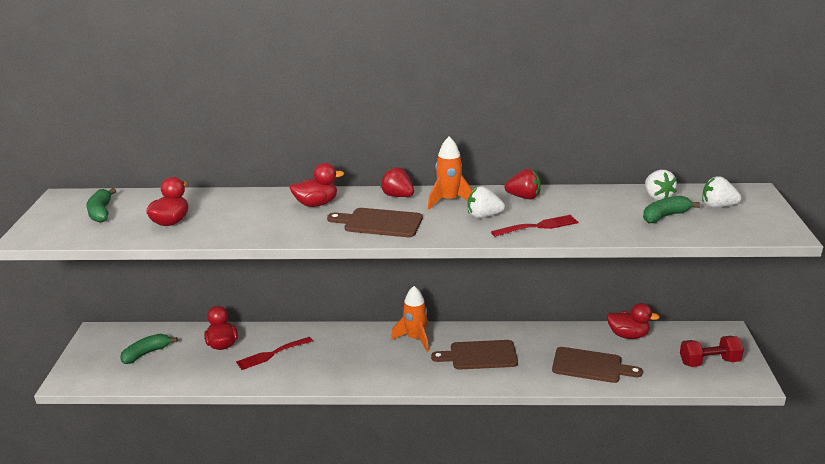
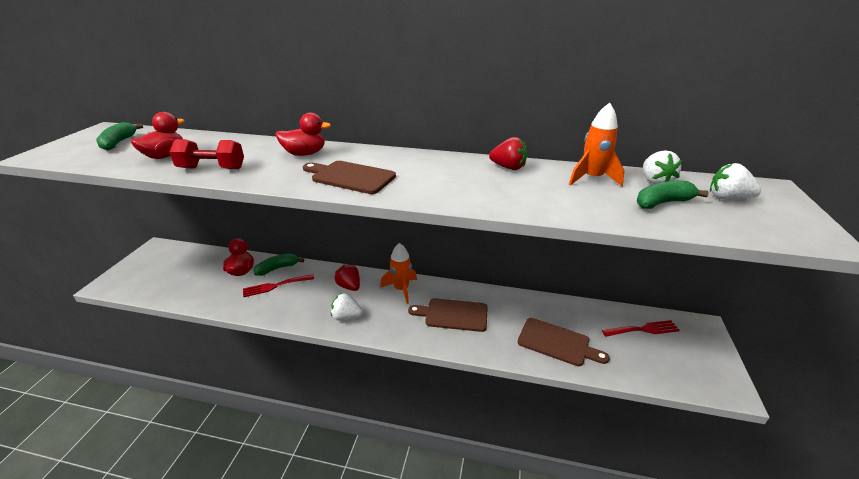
camera: 10 degrees right, 5 degrees up
(146, 353) = (180, 270): green banana -> green banana (277, 268)
(398, 196) = (384, 154): red strawberry -> red strawberry (349, 286)
(449, 201) = (431, 163): orange rocket -> orange rocket (592, 179)
(483, 216) = (459, 181): white strawberry -> white strawberry (347, 317)
(538, 226) = (513, 198): red fork -> red fork (643, 329)
(628, 335) = (600, 315): red duck -> none
(709, 362) = (681, 358): red dumbbell -> red dumbbell (212, 168)

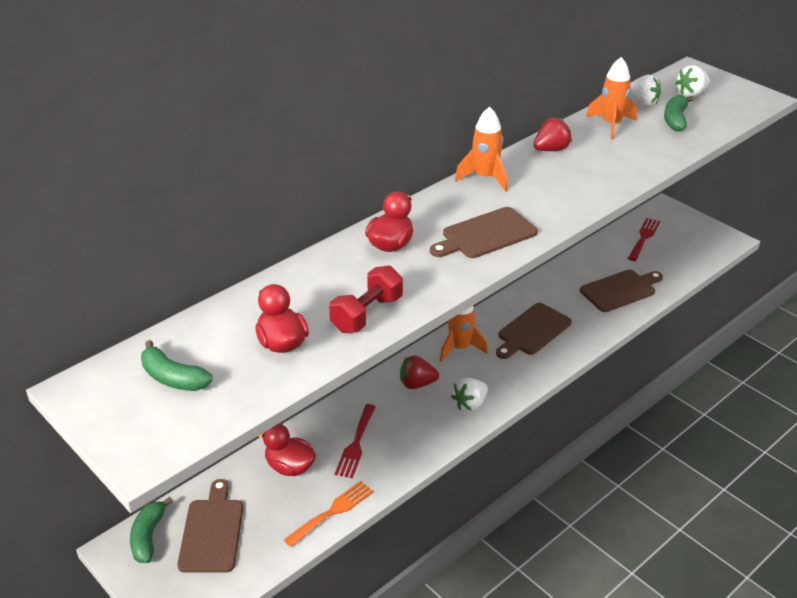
camera: 55 degrees left, 5 degrees up
(177, 268) = (212, 532): none -> brown cutting board
(209, 301) = (332, 511): none -> orange fork
(277, 268) = (318, 432): green banana -> green banana (148, 537)
(430, 157) = (485, 178): none -> orange rocket

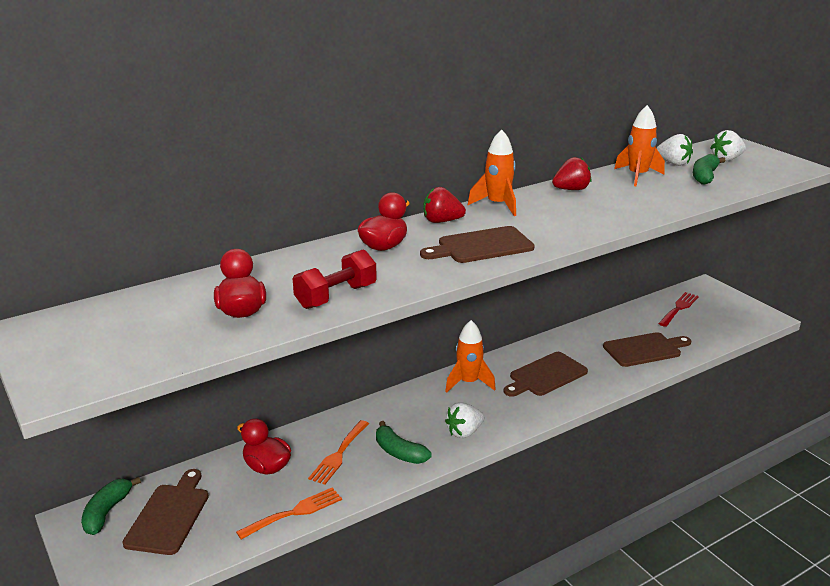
camera: 10 degrees right, 10 degrees down
(173, 378) = (123, 328): green banana -> green banana (399, 452)
(356, 444) = (339, 454): red fork -> orange fork
(417, 384) = (416, 409): red strawberry -> red strawberry (442, 221)

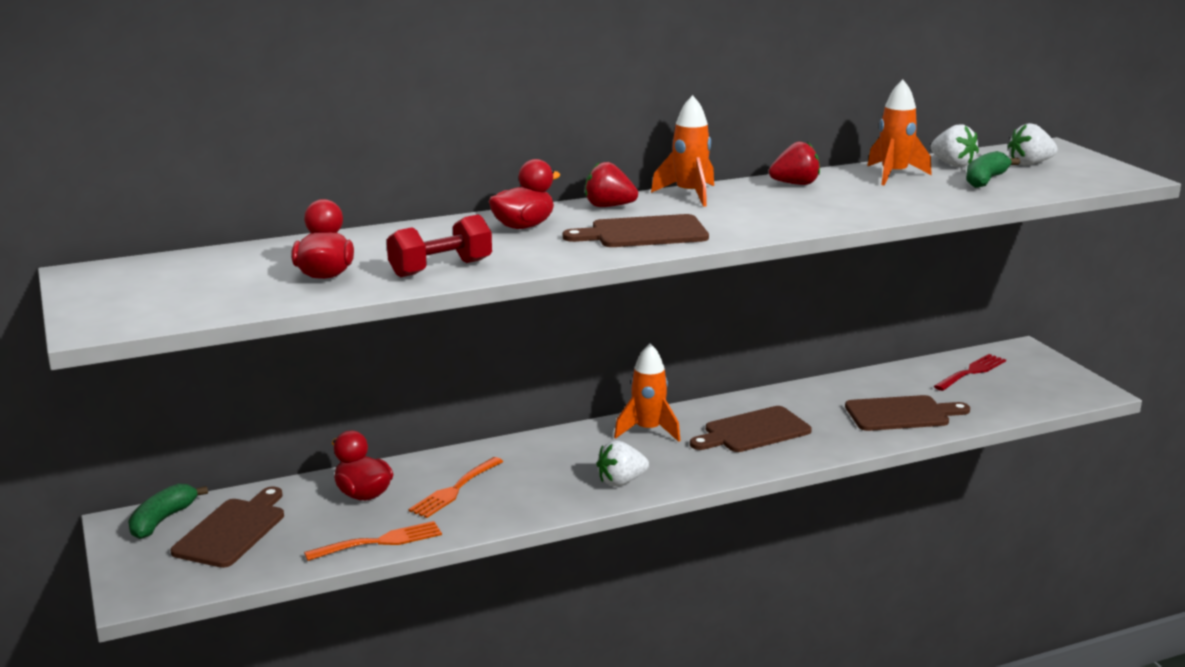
camera: 10 degrees right, 5 degrees down
(399, 452) = (530, 494): green banana -> none

